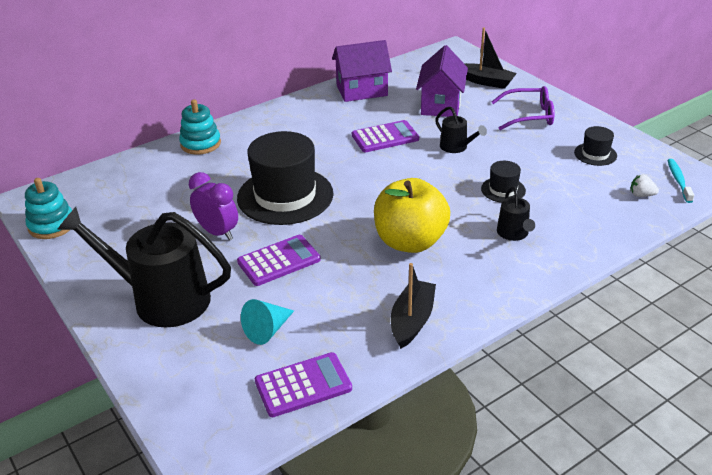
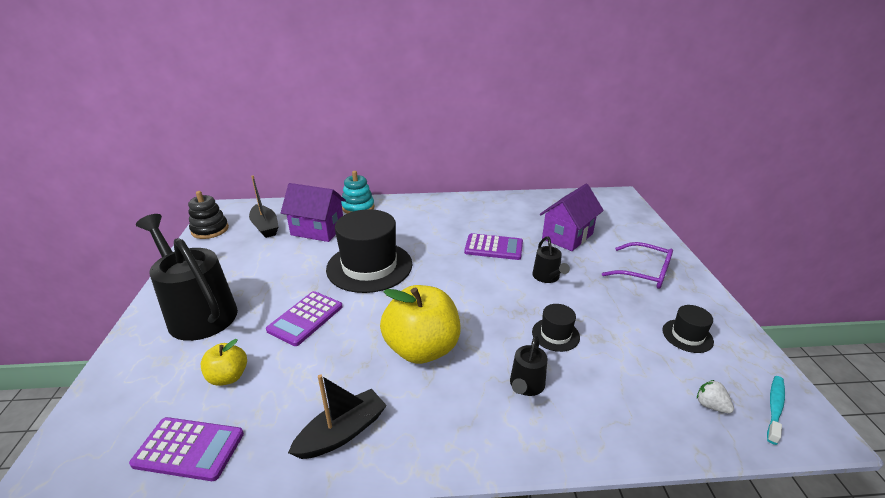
camera: 30 degrees right, 5 degrees down
(52, 225) = (210, 230): turquoise stacking toy -> black stacking toy
(217, 232) = (293, 276): purple clock -> none
(267, 330) = (228, 377): turquoise cone -> yellow apple
(279, 261) = (305, 318): purple calculator -> purple calculator turned 120 degrees clockwise
(362, 91) = (512, 205): purple house -> purple house (318, 230)
(485, 81) = (626, 229): black boat -> black boat (265, 227)

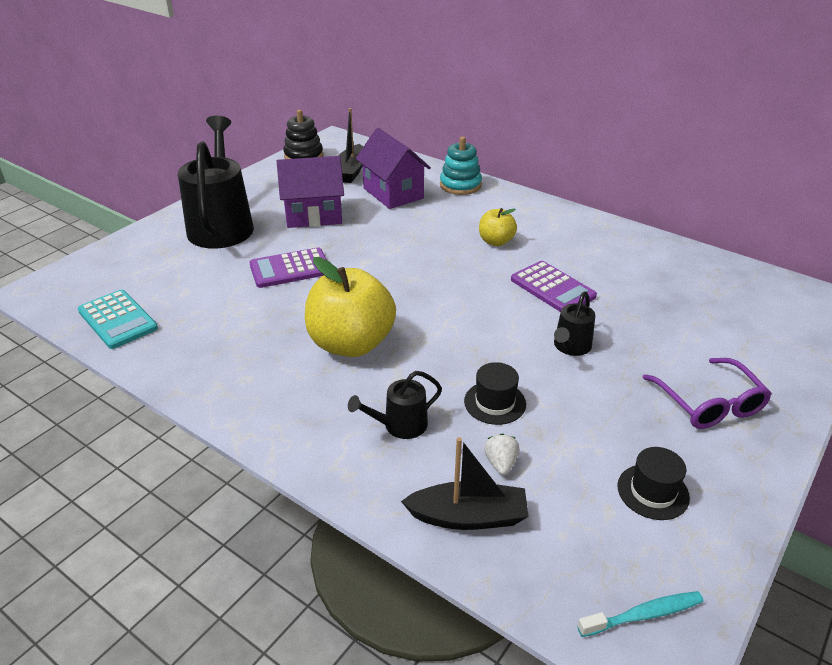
camera: 40 degrees right, 5 degrees up
(189, 449) = (117, 320): purple calculator -> turquoise calculator
(228, 377) = (189, 285): yellow apple -> yellow apple (496, 241)
(342, 433) = (215, 368): black boat -> black boat (468, 517)
(369, 266) = (398, 249): black hat -> none
(567, 236) = (666, 317): purple house -> purple house (314, 215)
(710, 405) = (566, 561): white strawberry -> white strawberry (501, 463)

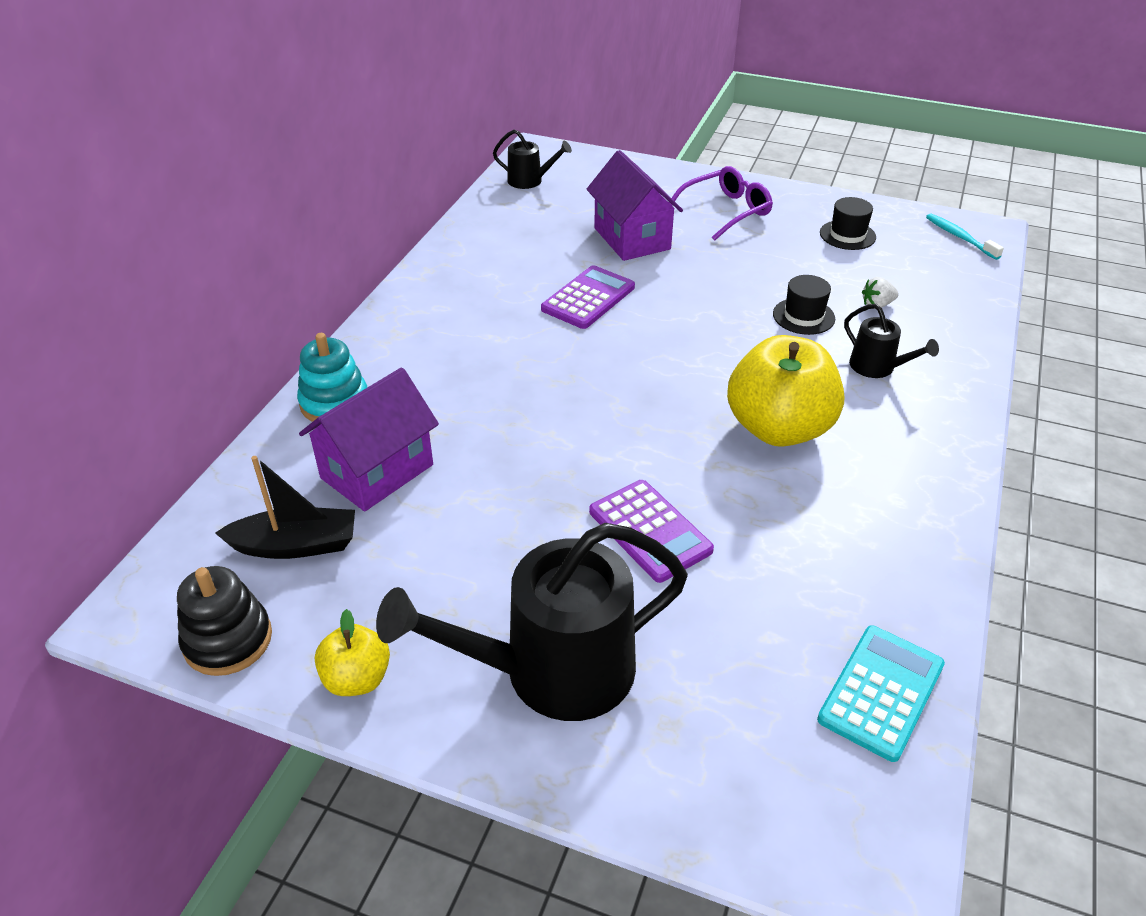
camera: 105 degrees left, 5 degrees up
(314, 215) = (479, 550): purple house -> purple house (632, 238)
(468, 517) = (947, 314): black boat -> none
(496, 241) = (498, 349): yellow apple -> yellow apple (357, 679)
(570, 347) = (690, 280): black watering can -> black watering can (529, 181)

